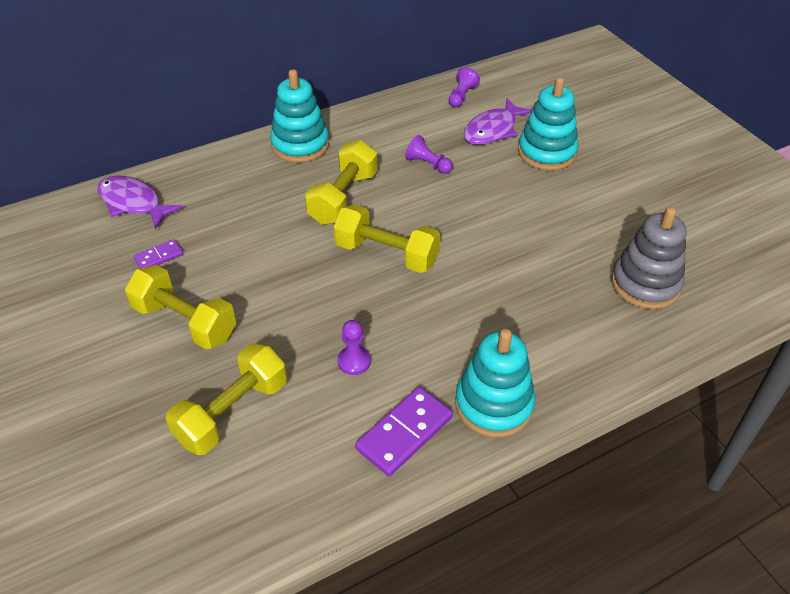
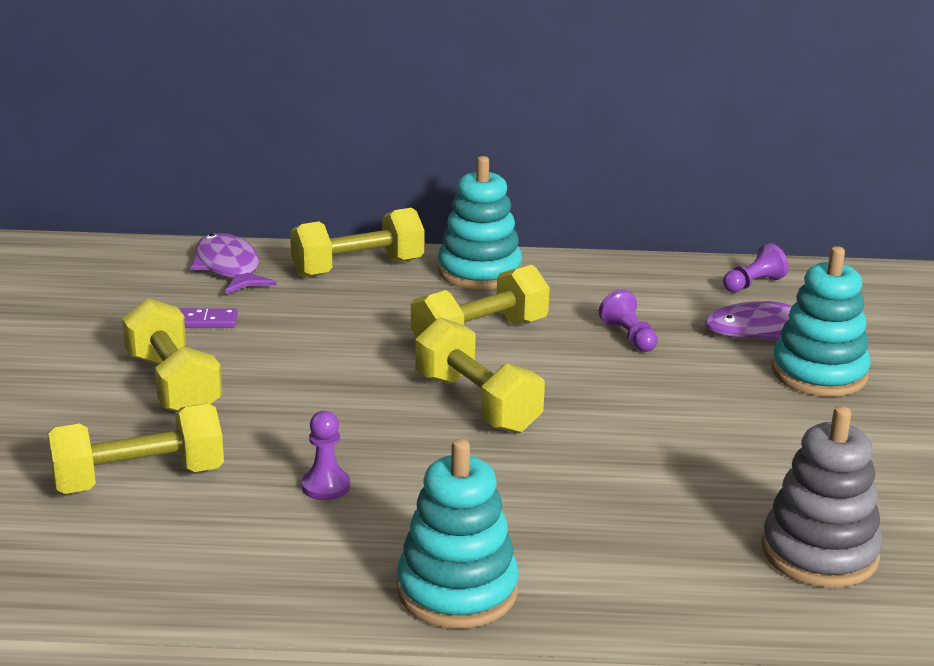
camera: 30 degrees right, 20 degrees down
(221, 170) = (358, 268): none -> yellow dumbbell
(404, 433) = (313, 573): purple domino -> none

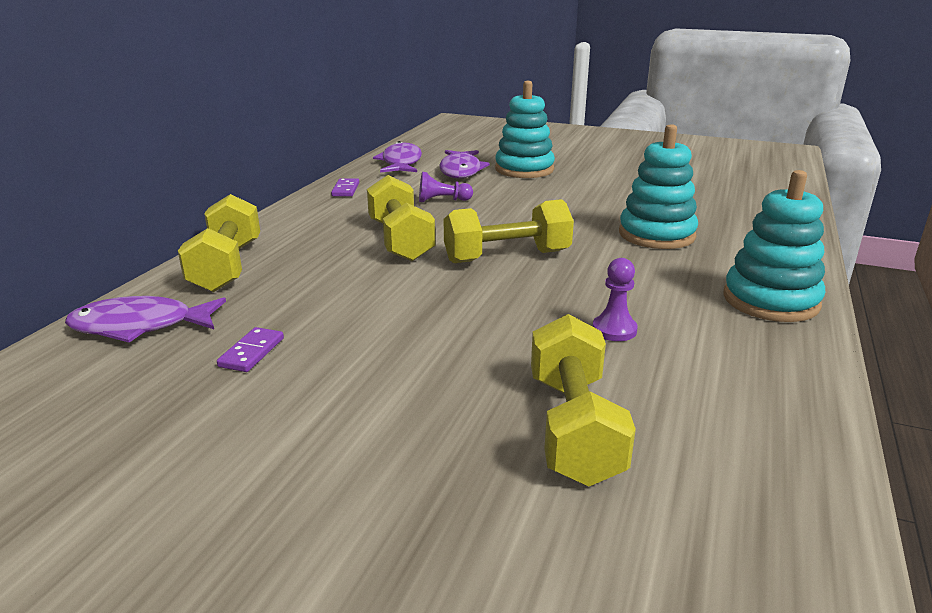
camera: 70 degrees left, 0 degrees up
(173, 385) = (381, 387): yellow dumbbell -> none
(479, 272) = (293, 225): turquoise stacking toy -> turquoise stacking toy (656, 235)
(614, 273) = (345, 189): none -> purple domino
(753, 284) = (401, 163): purple pawn -> purple fish
(819, 553) = (720, 203): grey stacking toy -> none

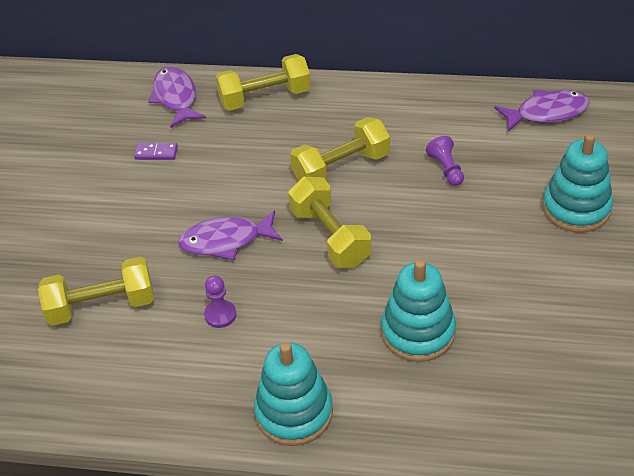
camera: 80 degrees right, 20 degrees up
(345, 189) = (446, 101): purple domino -> none
(461, 171) = (544, 161): purple fish -> purple fish (226, 241)

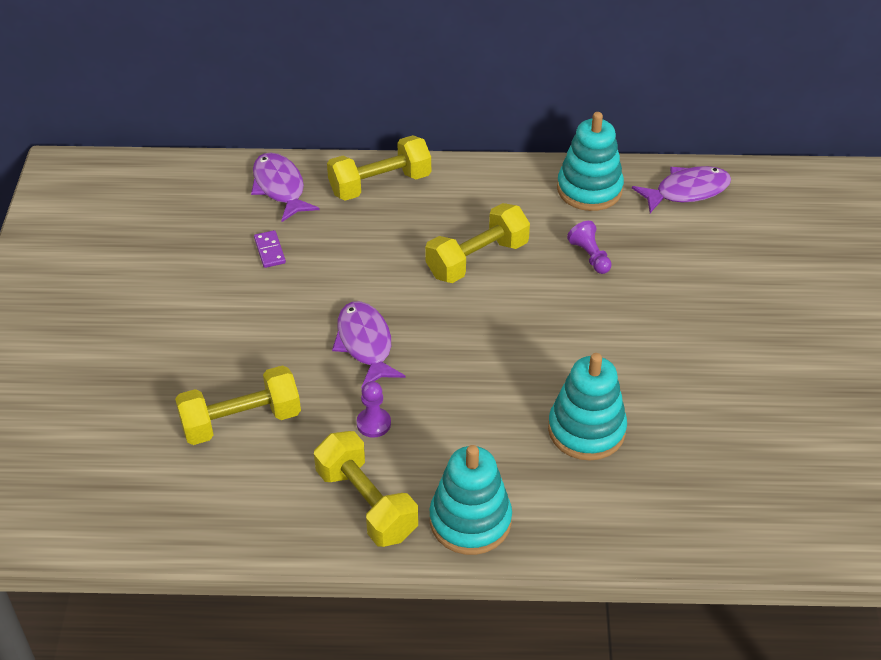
camera: 10 degrees left, 0 degrees up
(156, 153) = (269, 251): purple domino -> purple domino turned 75 degrees clockwise
(226, 241) = (365, 344): purple fish -> purple fish turned 90 degrees clockwise
(330, 237) = (477, 334): yellow dumbbell -> yellow dumbbell (366, 503)
(576, 208) = (731, 292): turquoise stacking toy -> turquoise stacking toy (589, 189)

